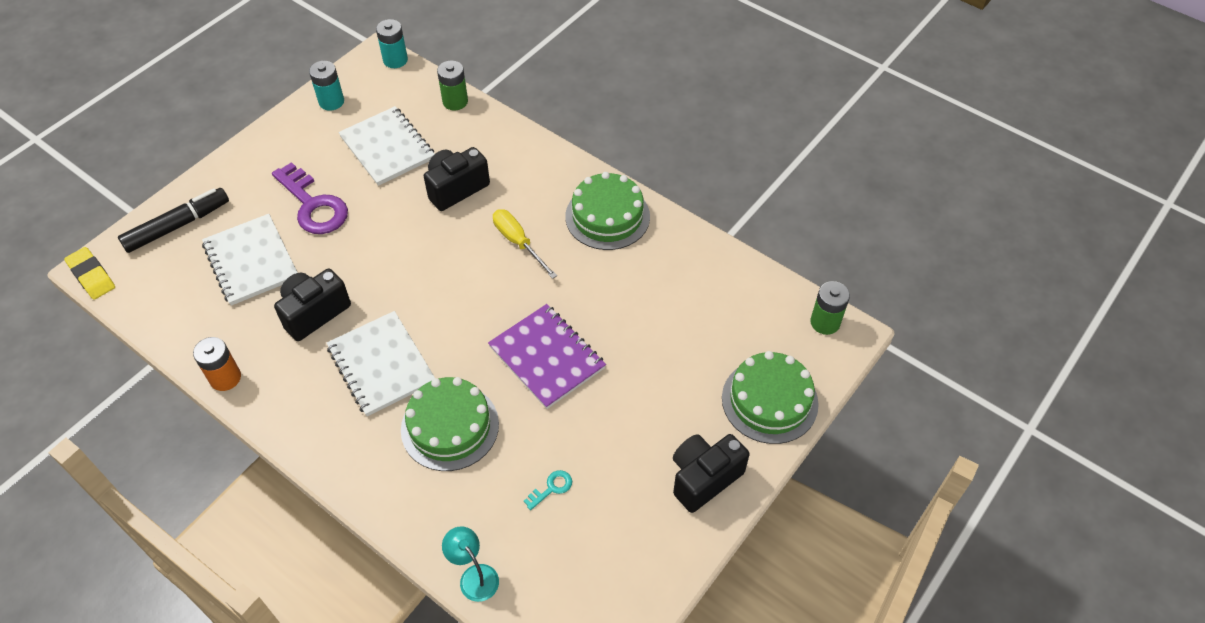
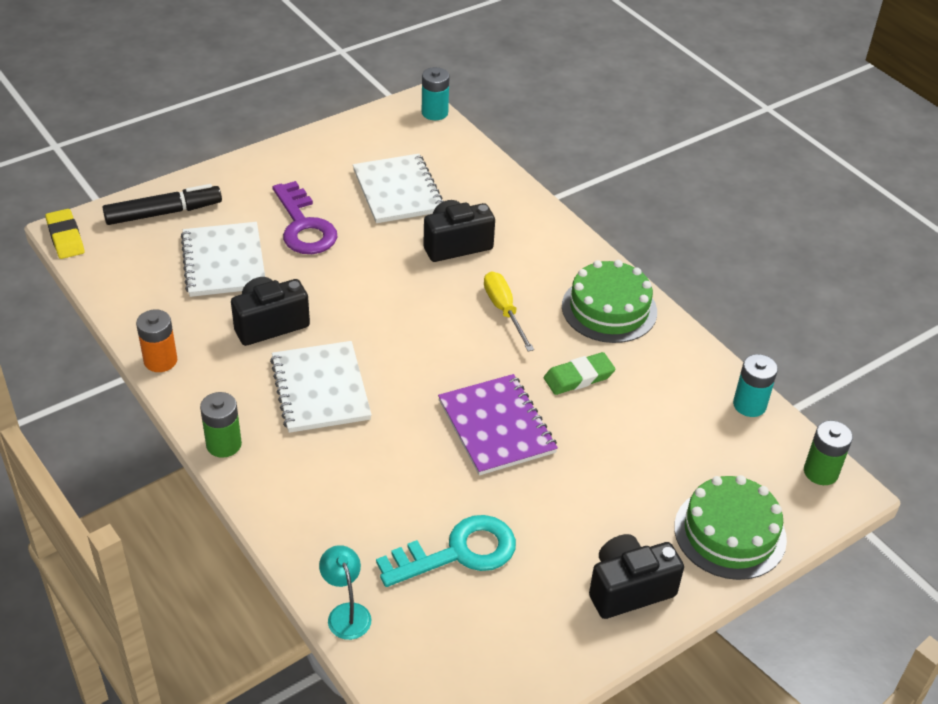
camera: 15 degrees right, 10 degrees down
(331, 102) = (356, 136): turquoise battery -> turquoise battery (749, 405)
(450, 426) = (371, 465): green cake -> none
(455, 101) = (483, 164): green battery -> green battery (224, 444)
(551, 488) = (458, 552): turquoise key -> turquoise key, size x2.35
(602, 289) = (578, 377): none -> green eraser

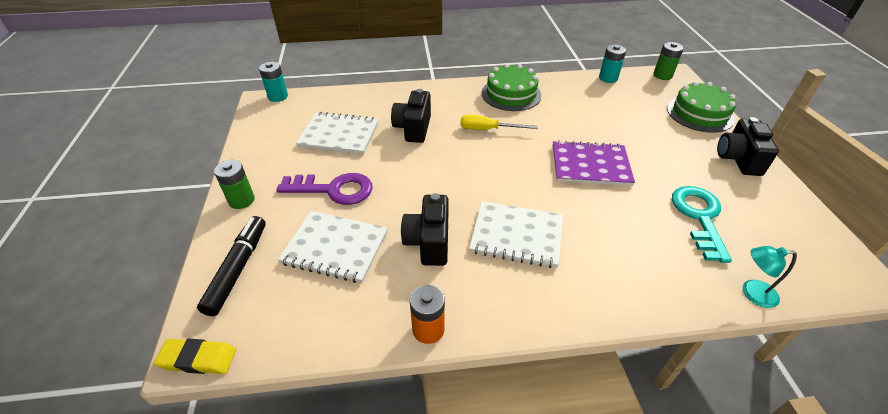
camera: 60 degrees left, 0 degrees up
(224, 444) = (553, 314): green battery -> green battery (241, 200)
(578, 377) = (561, 122): green eraser -> none

